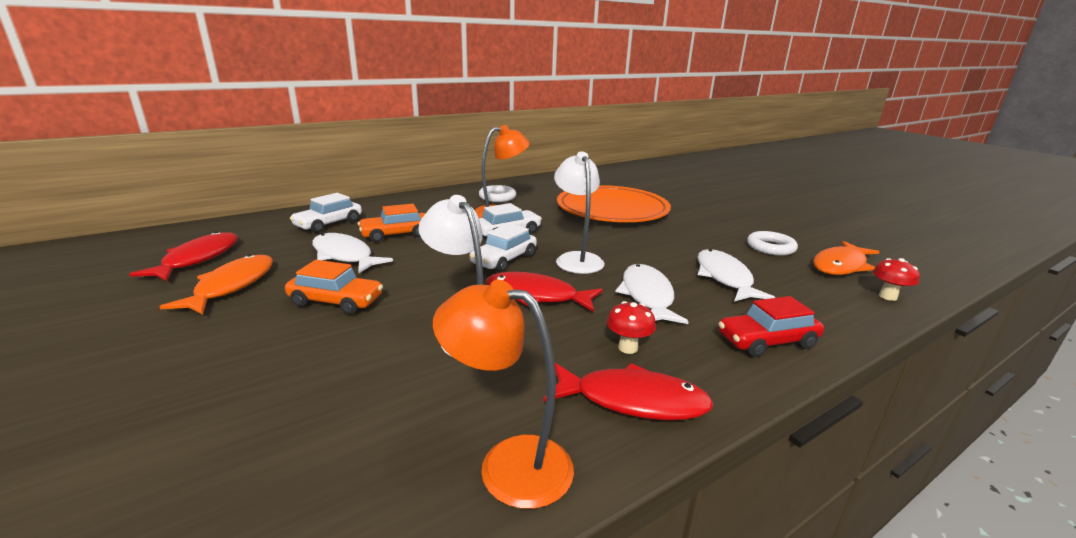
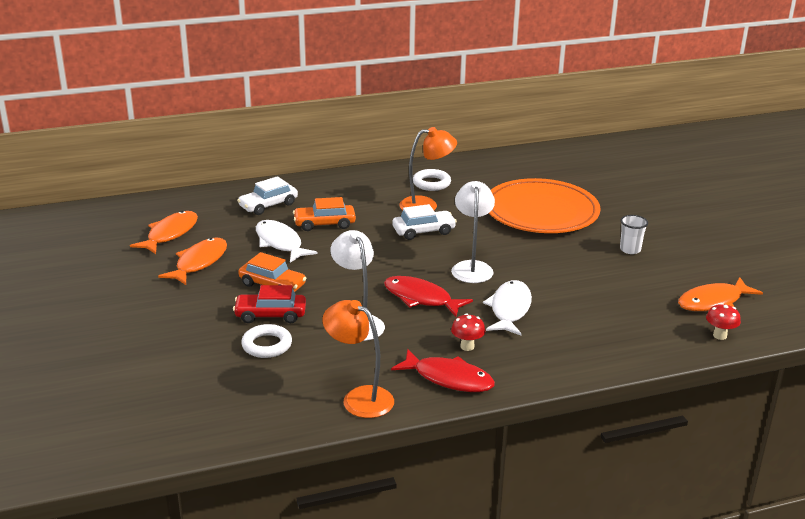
camera: 15 degrees right, 5 degrees up
(198, 259) = (170, 234): red fish -> orange fish
(504, 260) = (409, 261): white car -> none
(717, 230) = (630, 249): none -> white cup
(724, 278) = (590, 301): white fish -> none
(767, 341) = (574, 356): red car -> red car (270, 315)
(770, 247) = (665, 275): white ring -> white ring (267, 345)

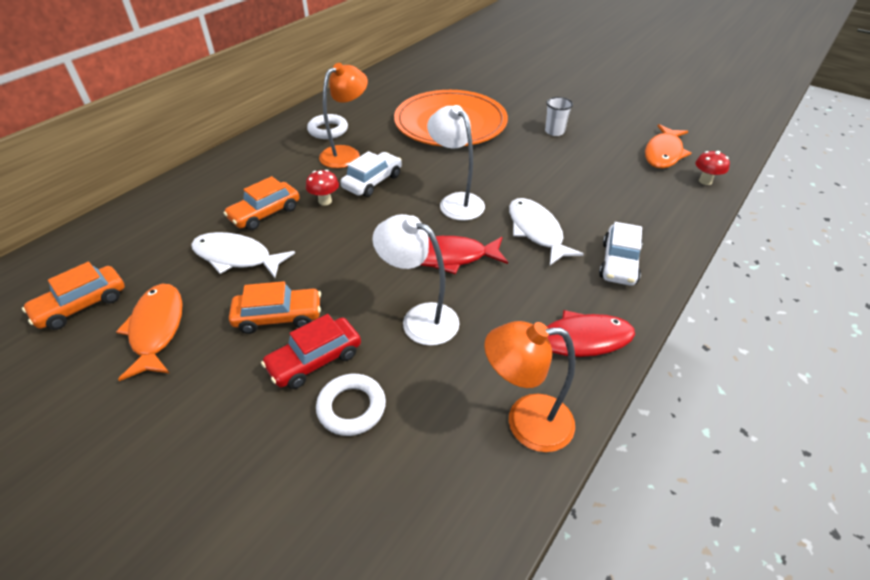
camera: 35 degrees left, 15 degrees up
(170, 234) = (82, 305): orange fish -> orange car
(268, 205) = (180, 216): white car -> white car (619, 263)
(467, 346) = (549, 292): red mushroom -> red mushroom (325, 201)

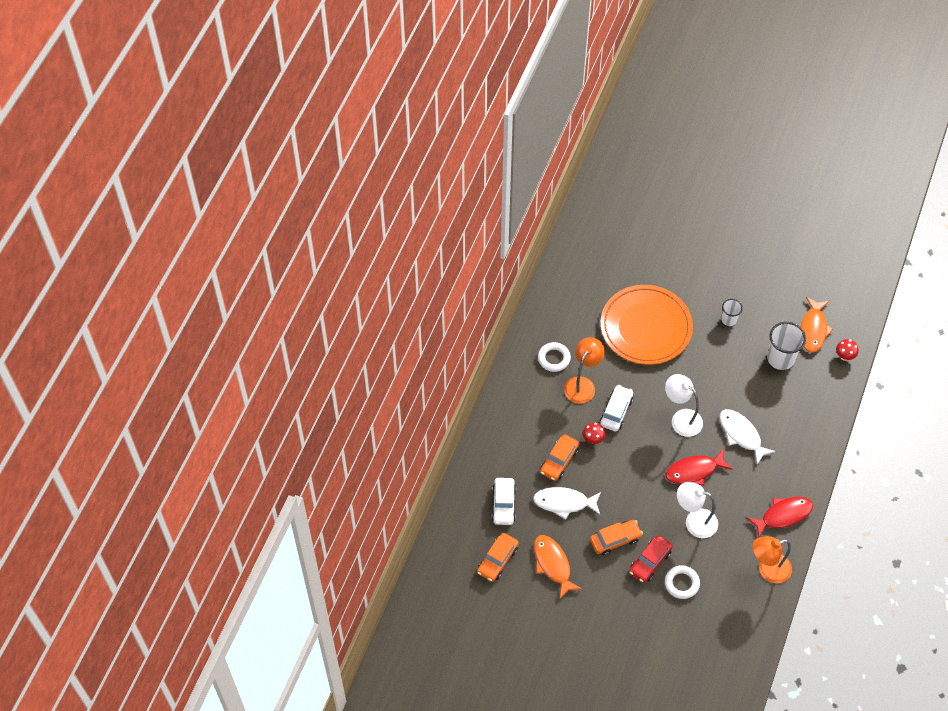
camera: 15 degrees left, 15 degrees up
(613, 170) = (780, 358): none -> white cup
(619, 263) = (797, 451): white car -> white car (503, 504)

